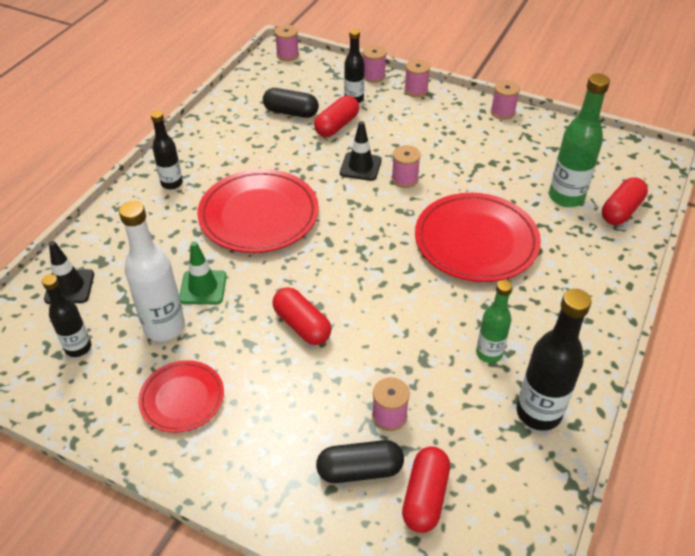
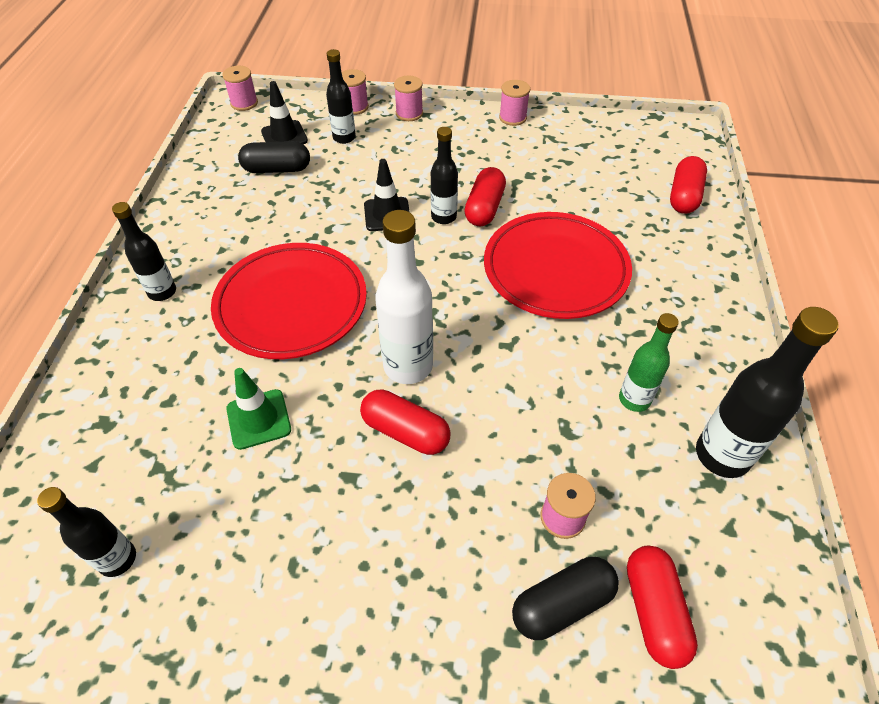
camera: 20 degrees left, 5 degrees up
(69, 287) = (72, 473): black traffic cone -> black traffic cone (284, 136)
(164, 327) = (228, 489): white bottle -> white bottle (408, 366)
(182, 398) = (293, 585): red plate -> none
(337, 125) = (338, 173): red capsule -> red capsule (484, 208)
(404, 179) = (443, 217): pink spool -> black bottle
(566, 197) = (623, 195): green bottle -> none

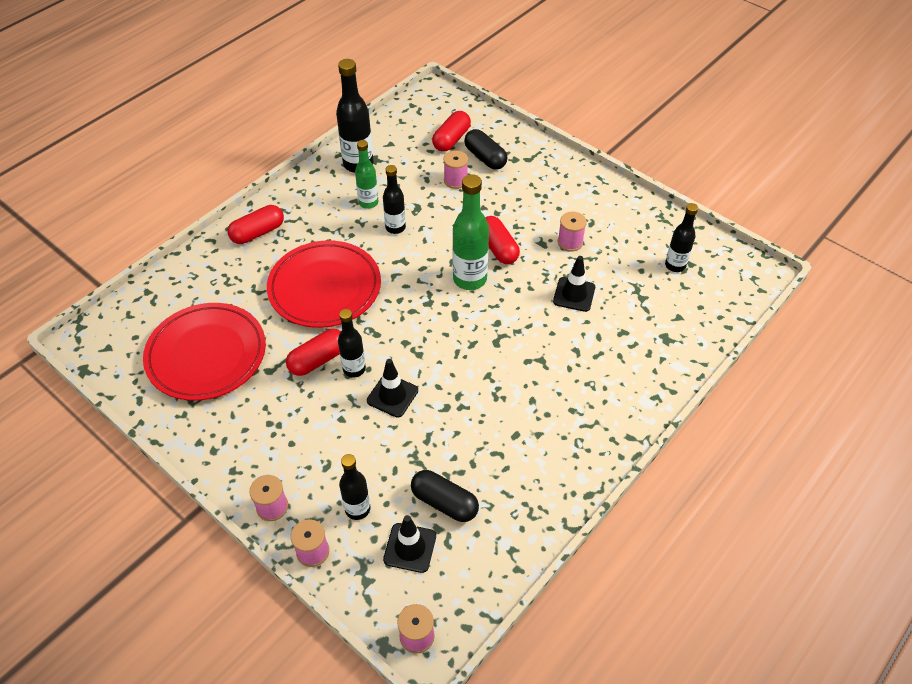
camera: 145 degrees left, 0 degrees up
(162, 292) = (599, 417): black bottle -> black bottle (395, 227)
(259, 419) = (574, 294): green traffic cone -> black traffic cone
(291, 304) = (513, 357): red plate -> red plate (206, 355)
(408, 366) = (470, 279): white bottle -> green bottle
(512, 118) = (192, 441): pink spool -> pink spool (570, 242)
(562, 604) = (485, 158): black capsule -> black capsule turned 45 degrees clockwise
(684, 196) = (176, 290): red capsule -> red capsule (258, 233)

